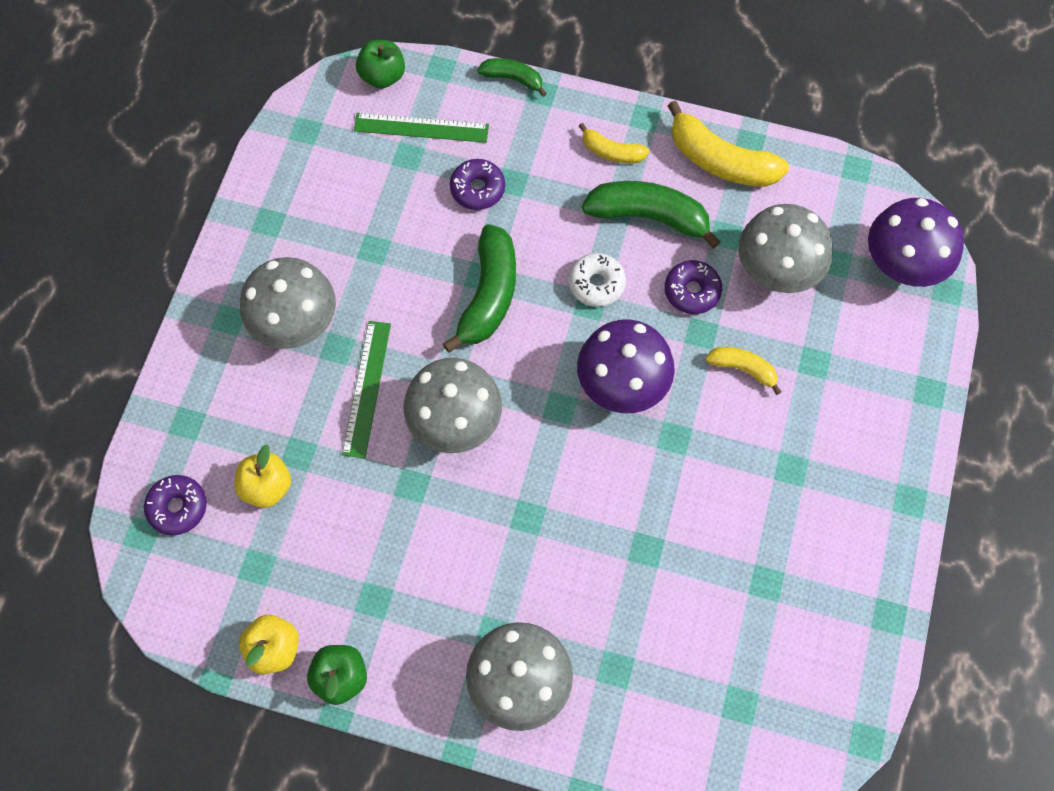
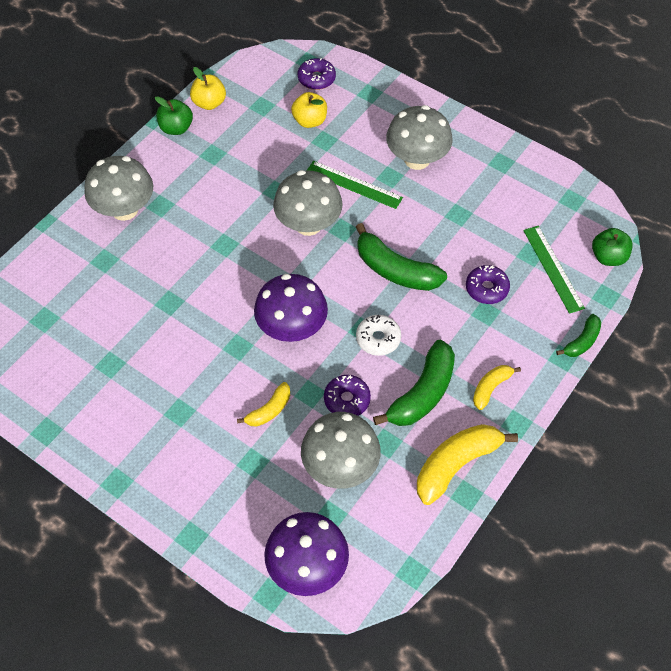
camera: 110 degrees right, 10 degrees down
(421, 128) = (553, 268): green ruler -> green ruler turned 45 degrees counterclockwise

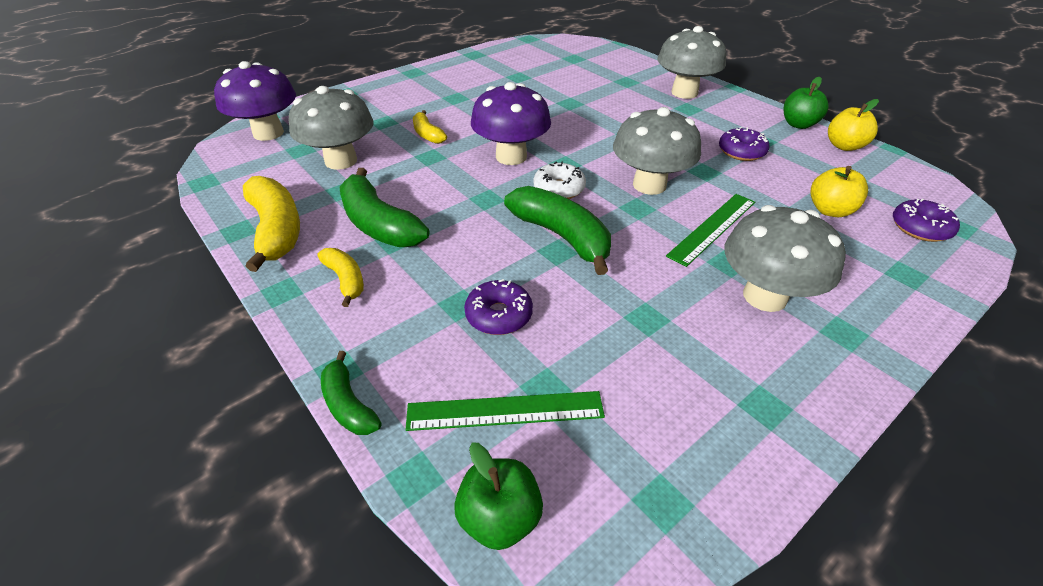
camera: 105 degrees right, 15 degrees down
(347, 400) = (408, 175): purple donut -> purple donut (741, 152)
(378, 339) = (468, 206): white donut -> white donut (559, 189)
(395, 270) = (562, 237): green banana -> green banana turned 90 degrees clockwise

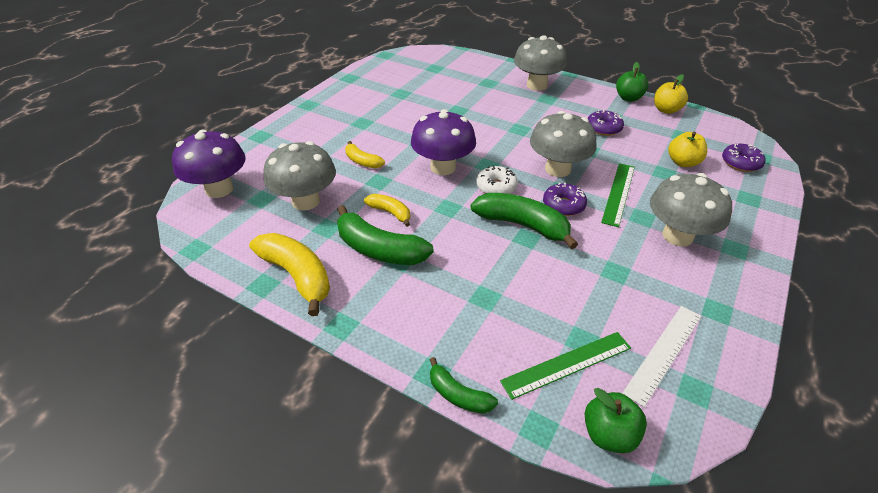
camera: 20 degrees left, 0 degrees up
(345, 280) = (386, 302): yellow banana -> yellow banana (390, 213)
(499, 315) = (518, 297): purple donut -> purple donut (563, 205)
(648, 437) = (663, 352): none -> white ruler

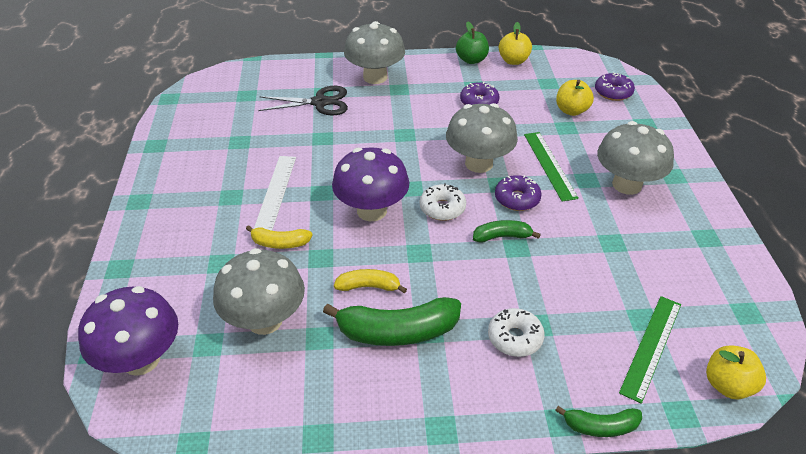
camera: 35 degrees left, 0 degrees up
(297, 276) = (345, 407): yellow banana -> none
(458, 297) = (515, 338): none -> white donut
(479, 88) = (320, 102): none -> black scissors
(523, 225) = (502, 237): green banana -> green banana, size x0.55
(609, 434) = (727, 385): green apple -> yellow apple
(663, 352) = (703, 294): white ruler -> white ruler (275, 192)

